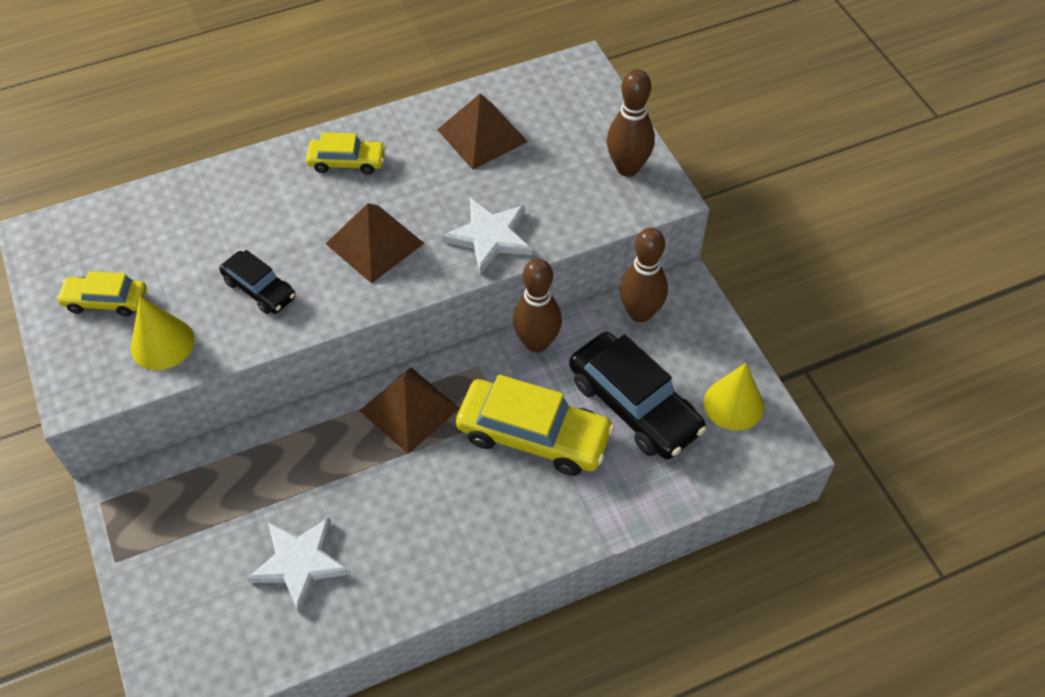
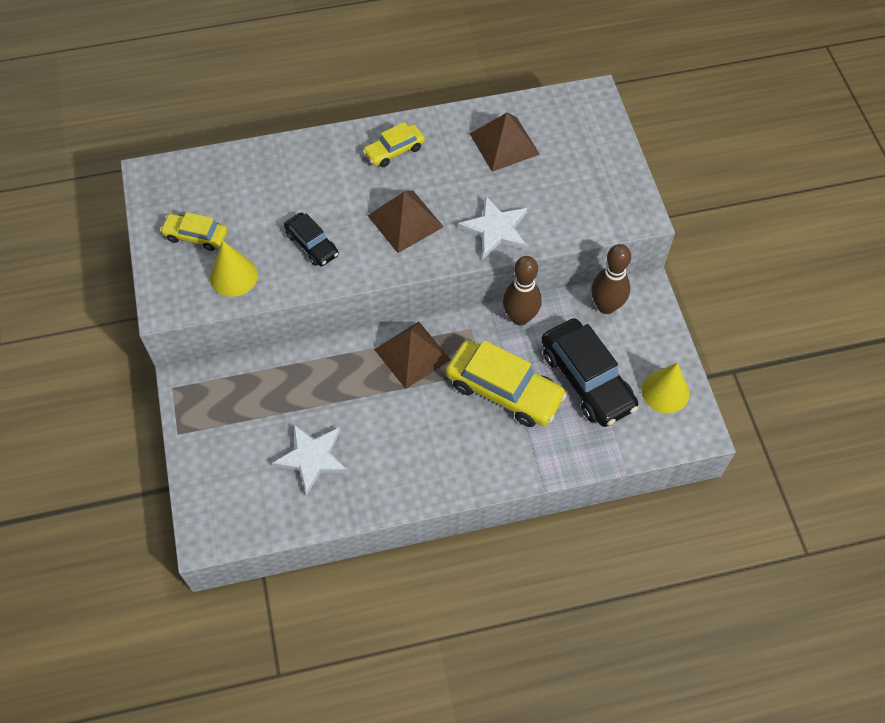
camera: 10 degrees right, 5 degrees up
(347, 162) = (394, 150): yellow car -> yellow car turned 135 degrees clockwise
(627, 168) = (616, 188): brown bowling pin -> none

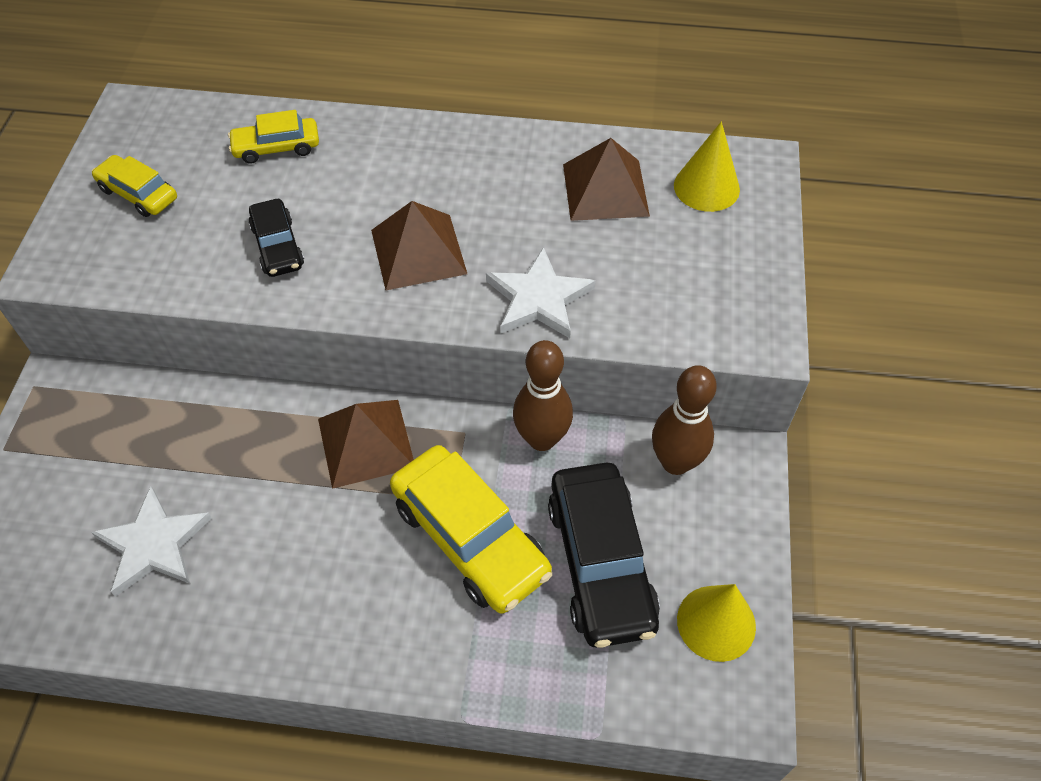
camera: 20 degrees right, 5 degrees down
(233, 276) = (154, 257): yellow cone -> yellow cone (706, 187)
(394, 150) = (450, 159): yellow car -> yellow car (276, 147)

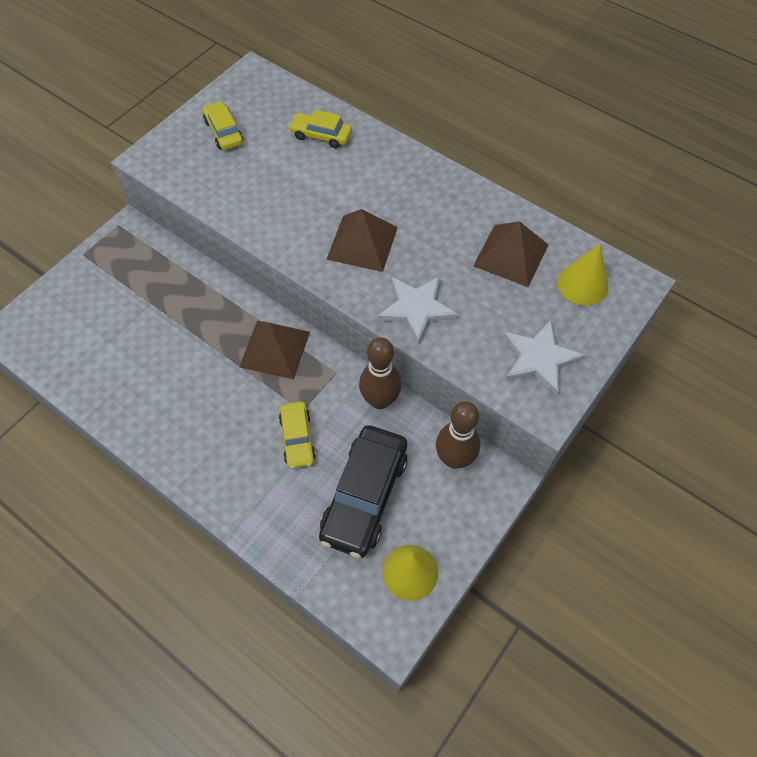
camera: 30 degrees right, 5 degrees up
(154, 544) = (126, 349): white star -> white star (539, 358)
(277, 246) = (281, 201): black car -> none
(470, 538) = (297, 438): yellow car -> yellow car, size x0.55

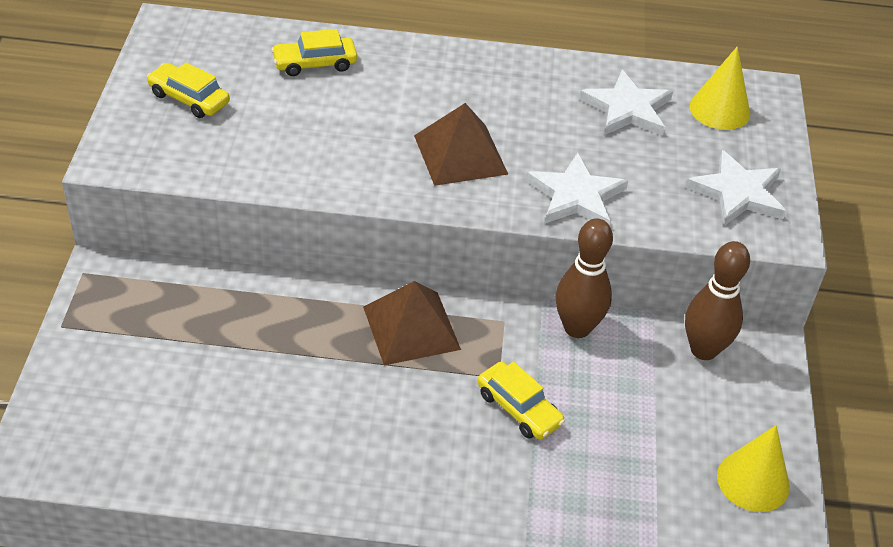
camera: 35 degrees left, 15 degrees down
(364, 496) = (642, 430): black car -> none
(511, 255) = (627, 109): brown pyramid -> white star

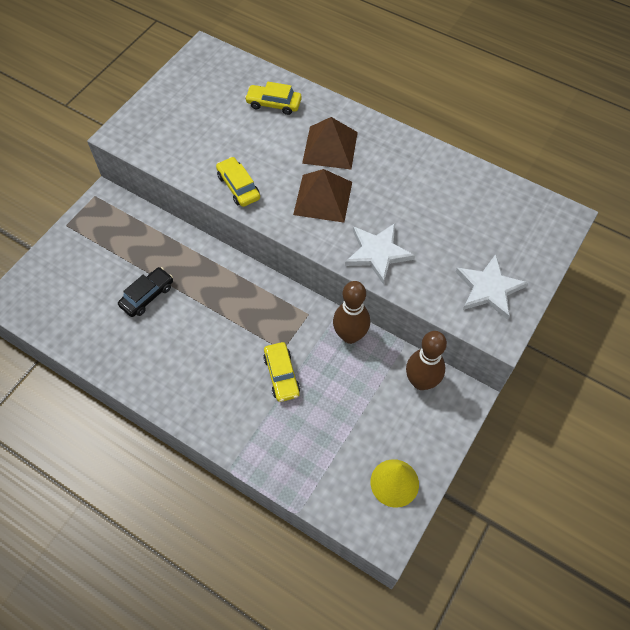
camera: 30 degrees right, 15 degrees up
(189, 98) = (186, 106): yellow car -> yellow car (238, 187)
(255, 377) = (147, 296): none -> black car
(411, 328) = (251, 297): brown pyramid -> brown pyramid (330, 147)
(627, 109) = (454, 199): white star -> none
(719, 109) = (519, 221): yellow cone -> none

